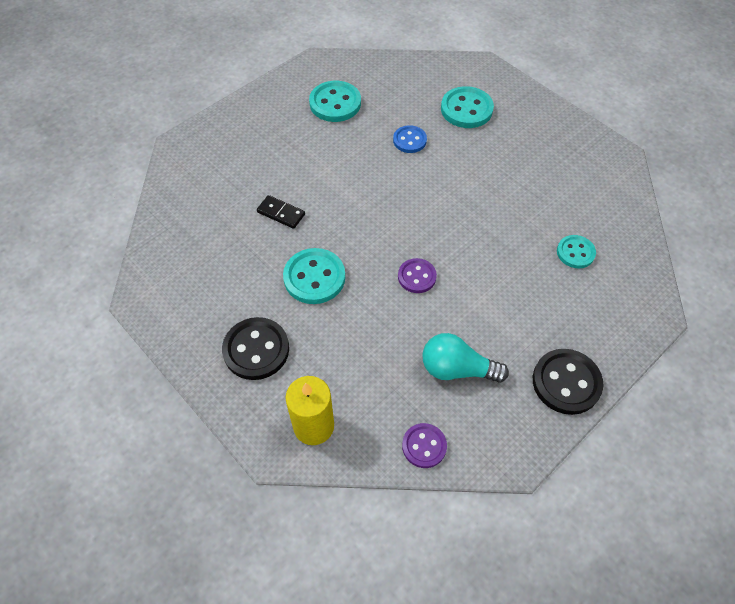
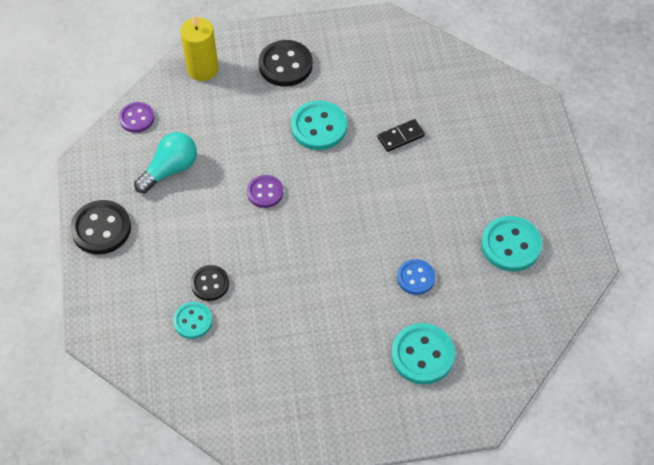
camera: 125 degrees right, 0 degrees up
(535, 261) = (210, 284): none -> black button

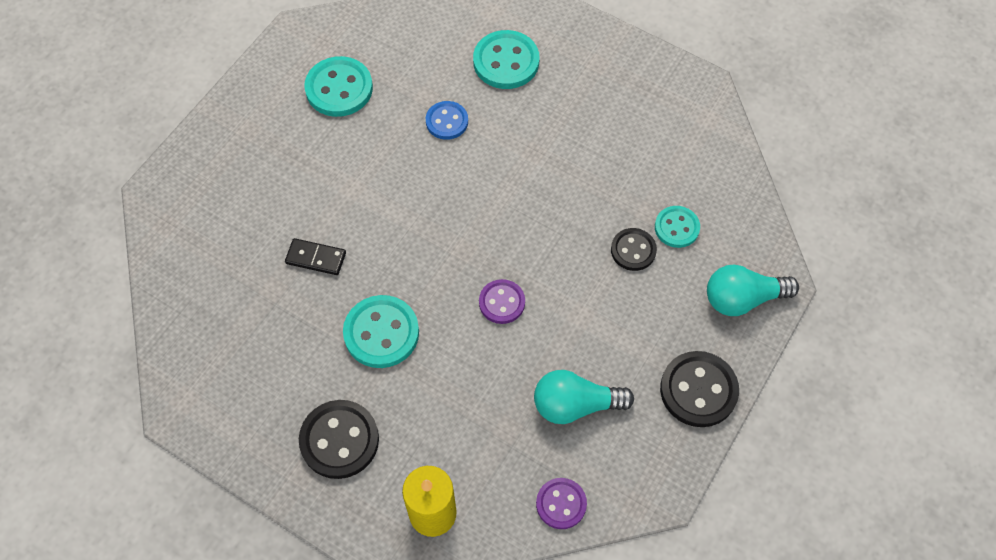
camera: 140 degrees left, 5 degrees up
(112, 305) = (743, 298): none -> turquoise light bulb

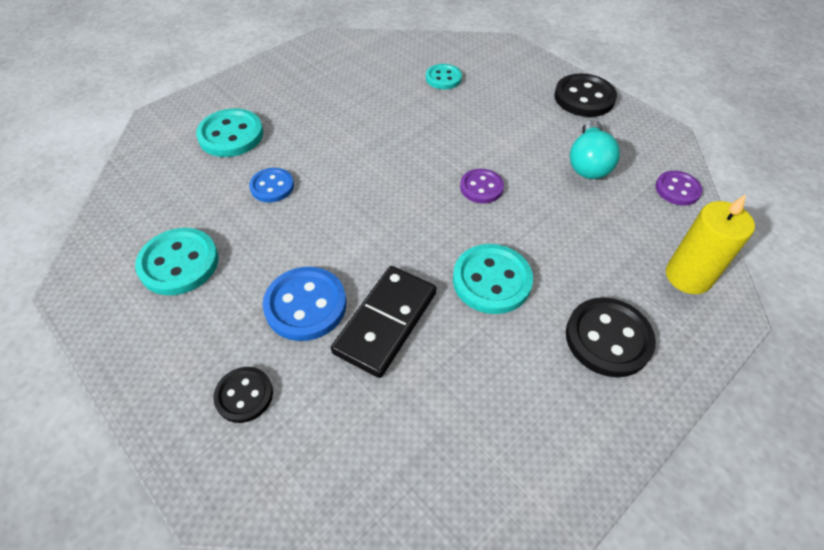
camera: 75 degrees left, 10 degrees down
(316, 258) = (385, 322): black domino -> black domino, size x1.79
(319, 194) = (305, 305): none -> blue button
(633, 250) = (455, 103): black button -> black button (244, 395)
(743, 298) = (513, 62): turquoise light bulb -> none

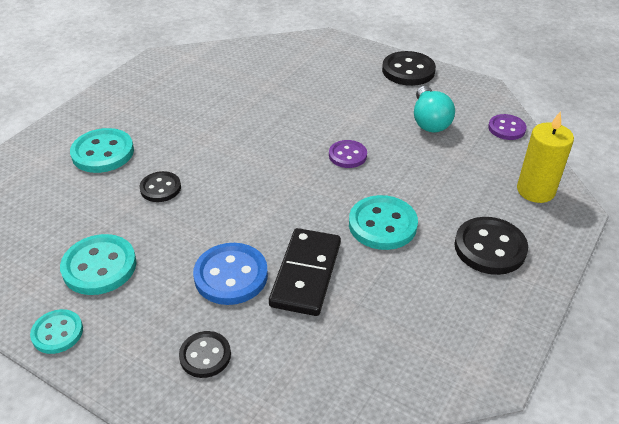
camera: 15 degrees left, 10 degrees down
(272, 186) = (160, 188): blue button -> black button
(443, 78) = (281, 74): turquoise button -> turquoise button (57, 333)

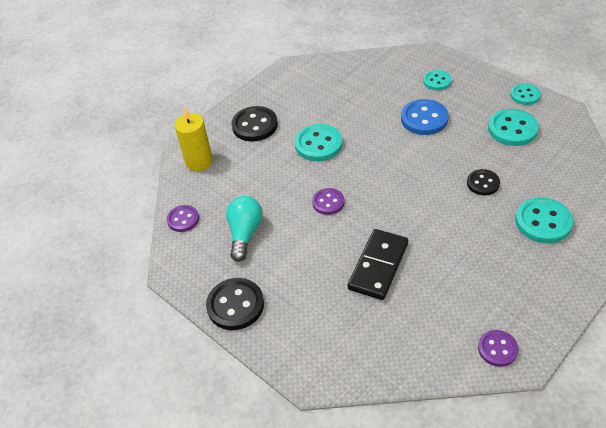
camera: 165 degrees left, 5 degrees up
(177, 62) = (497, 349): none -> purple button
(205, 355) = (437, 81): black button -> turquoise button
(305, 274) = (376, 117): black domino -> black domino (378, 266)

